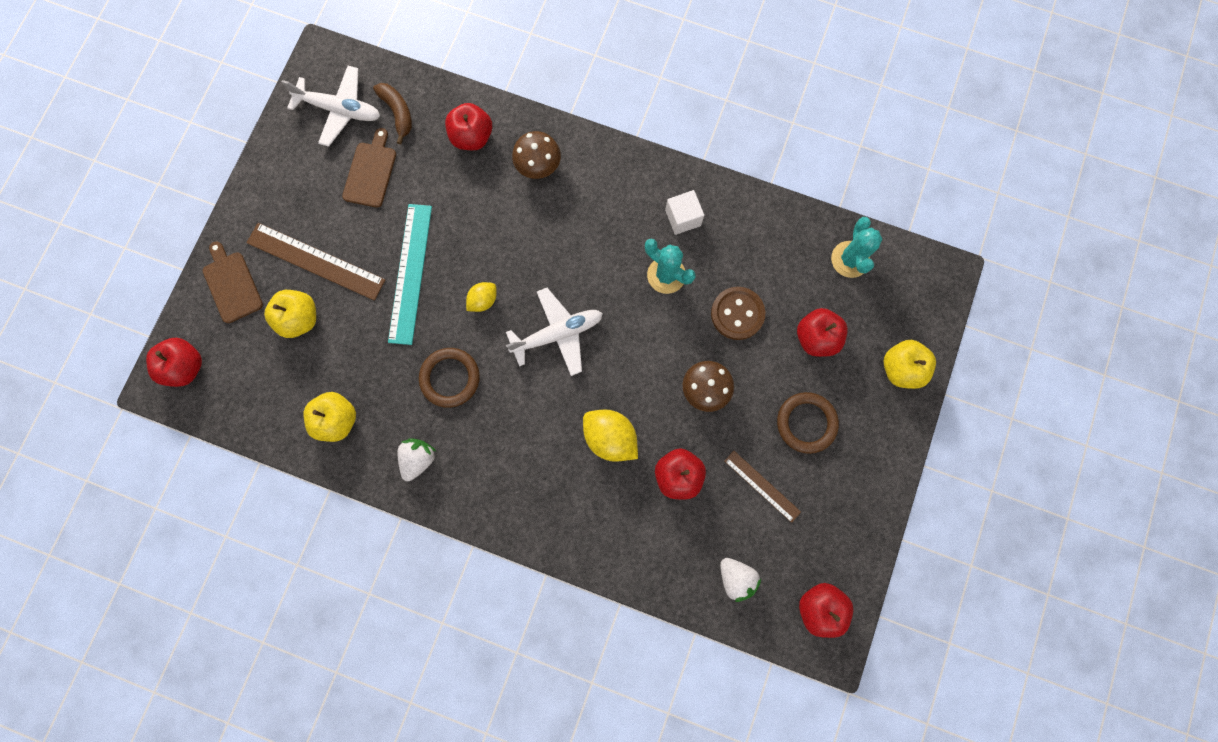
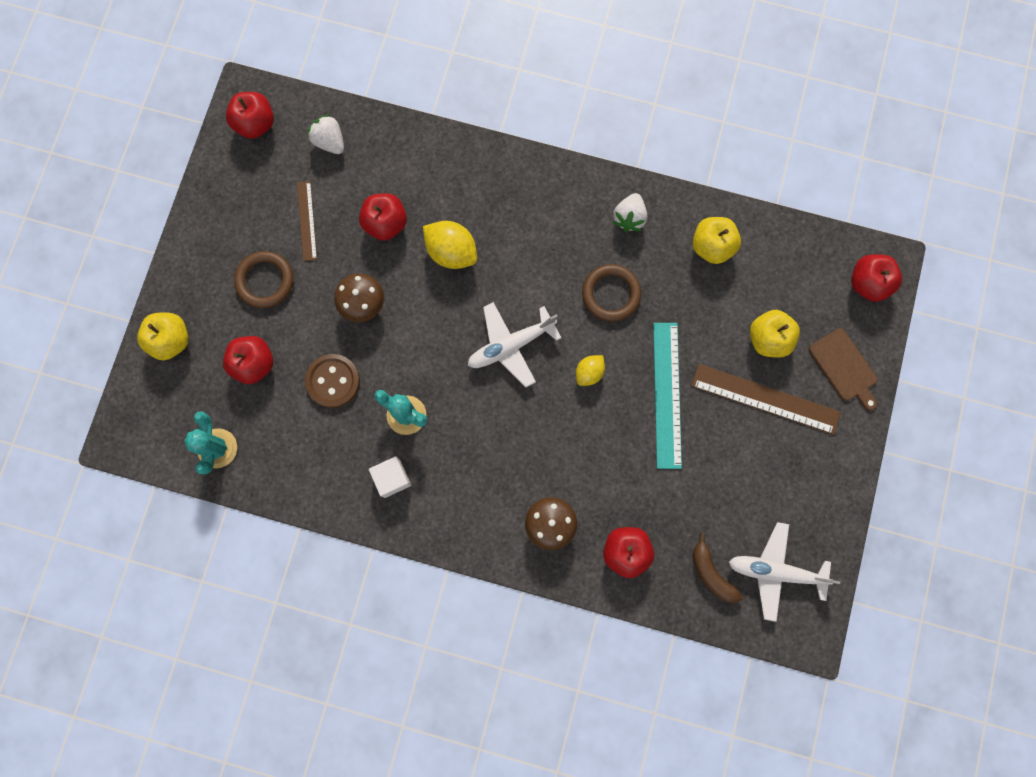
camera: 175 degrees right, 0 degrees up
(370, 172) = (728, 501): brown cutting board -> none
(762, 486) = (307, 221): brown ruler -> brown ruler turned 45 degrees clockwise

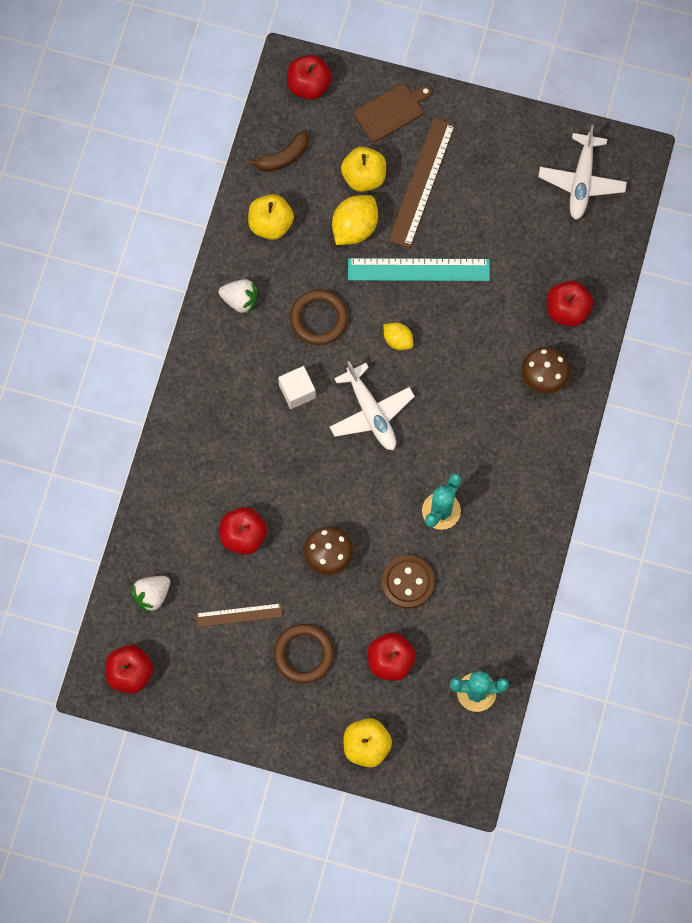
camera: 90 degrees left, 5 degrees down
(392, 478) = (503, 523): white cube -> white cube (297, 391)
(451, 252) = (274, 470): yellow lemon -> yellow lemon (354, 227)
(711, 573) = (585, 236): brown banana -> brown banana (283, 157)

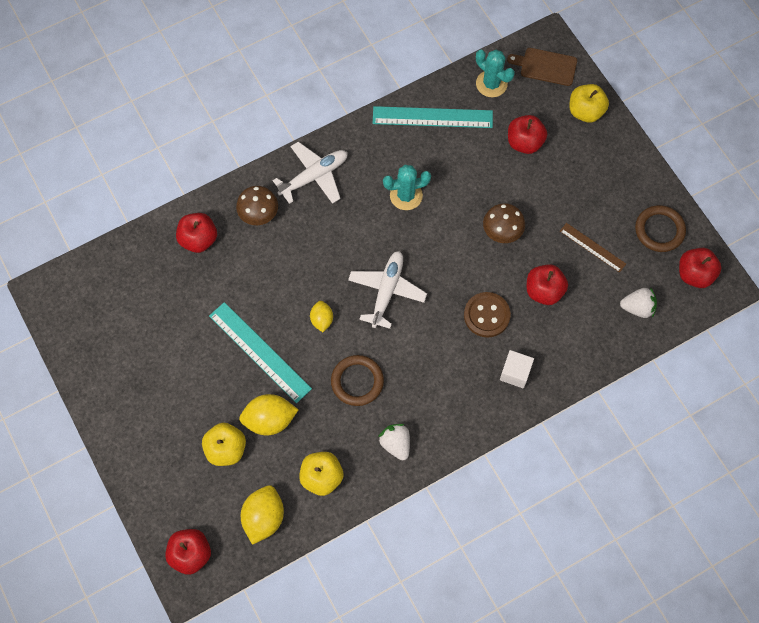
camera: 135 degrees left, 5 degrees down
(283, 157) = (264, 518): brown banana -> yellow lemon
(297, 391) = (420, 348): white cube -> white cube (515, 373)
(303, 654) = (574, 191): brown ring -> brown ring (659, 230)
(391, 111) = (158, 478): brown cutting board -> brown cutting board (546, 66)
(408, 582) = (469, 174): brown button -> brown button (486, 315)
(422, 182) = (193, 407): brown ruler -> none
(494, 607) = (432, 117): none -> turquoise ruler
(581, 181) = (95, 309): white plane -> white plane (314, 176)

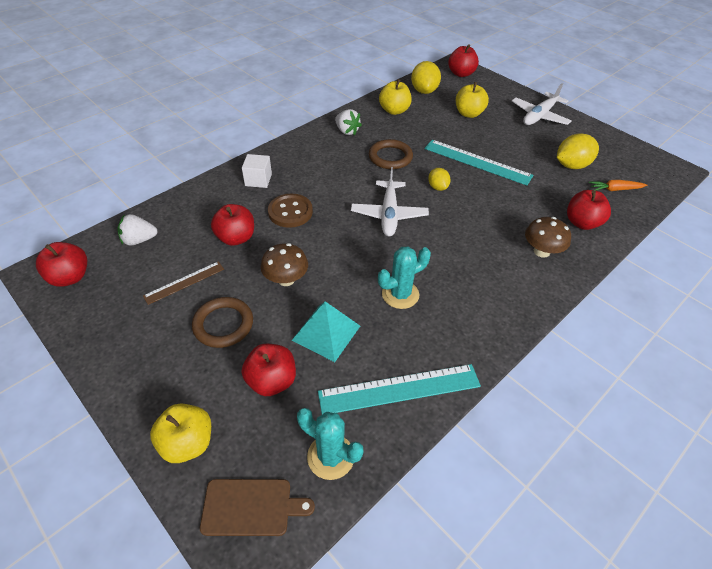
camera: 165 degrees right, 20 degrees down
(133, 276) = (615, 189): none -> orange carrot
(270, 420) = (446, 130): yellow lemon -> yellow lemon (571, 165)
(314, 176) = (507, 294): white plane -> white plane (539, 116)
(477, 173) = (326, 332): none -> turquoise pyramid
(592, 247) = (184, 282): brown ruler -> brown ruler turned 60 degrees counterclockwise
(659, 230) = (103, 312): brown ring -> brown ring (223, 324)

